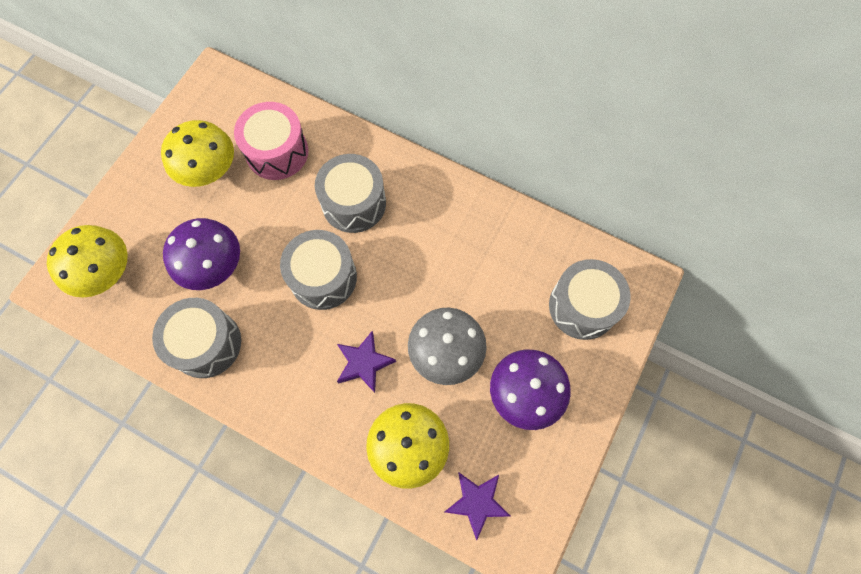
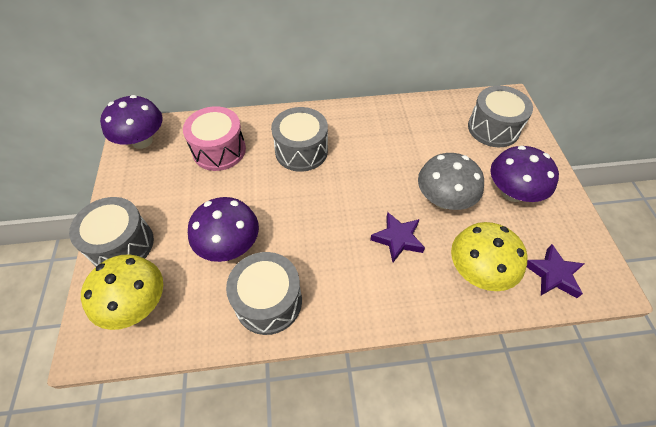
camera: 35 degrees left, 15 degrees down
(209, 170) = (174, 187): yellow mushroom -> none
(215, 95) = (142, 141): none -> purple mushroom
(323, 277) = (320, 204): grey drum -> grey drum (122, 244)

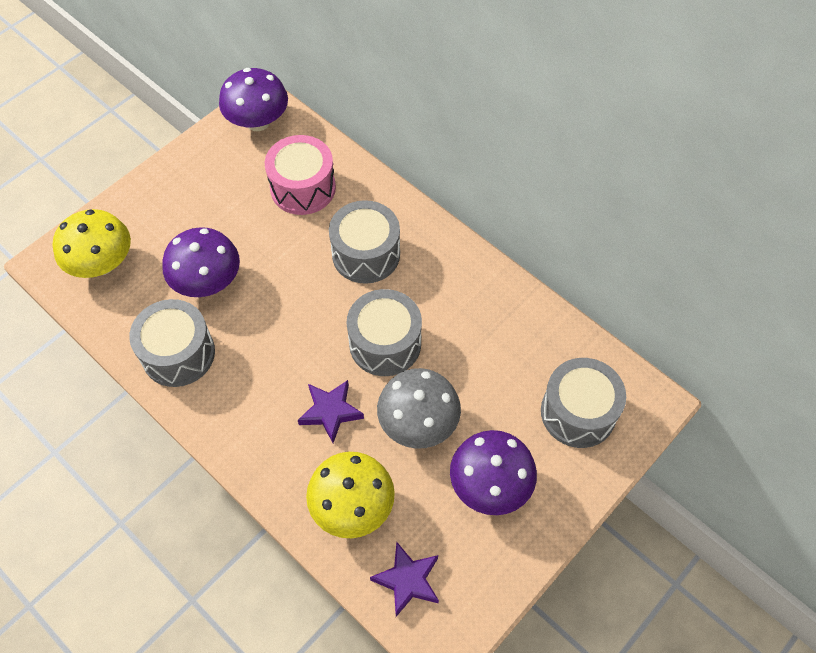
camera: 50 degrees right, 5 degrees up
(122, 244) = (143, 205): grey drum -> grey drum (385, 343)

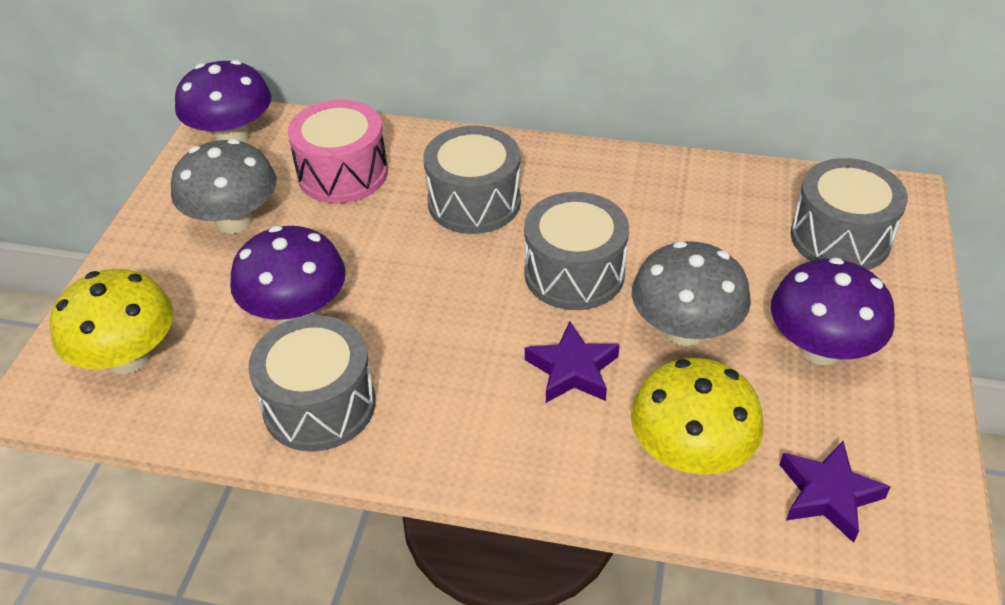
camera: 30 degrees left, 15 degrees down
(216, 193) = (234, 221): none -> grey mushroom

